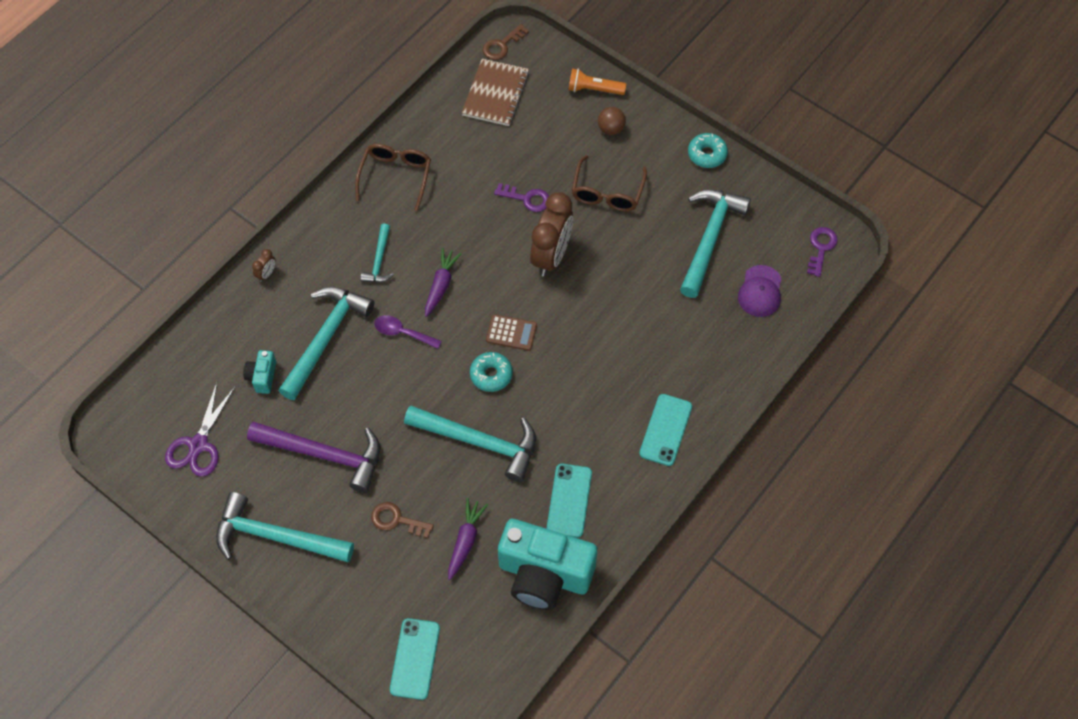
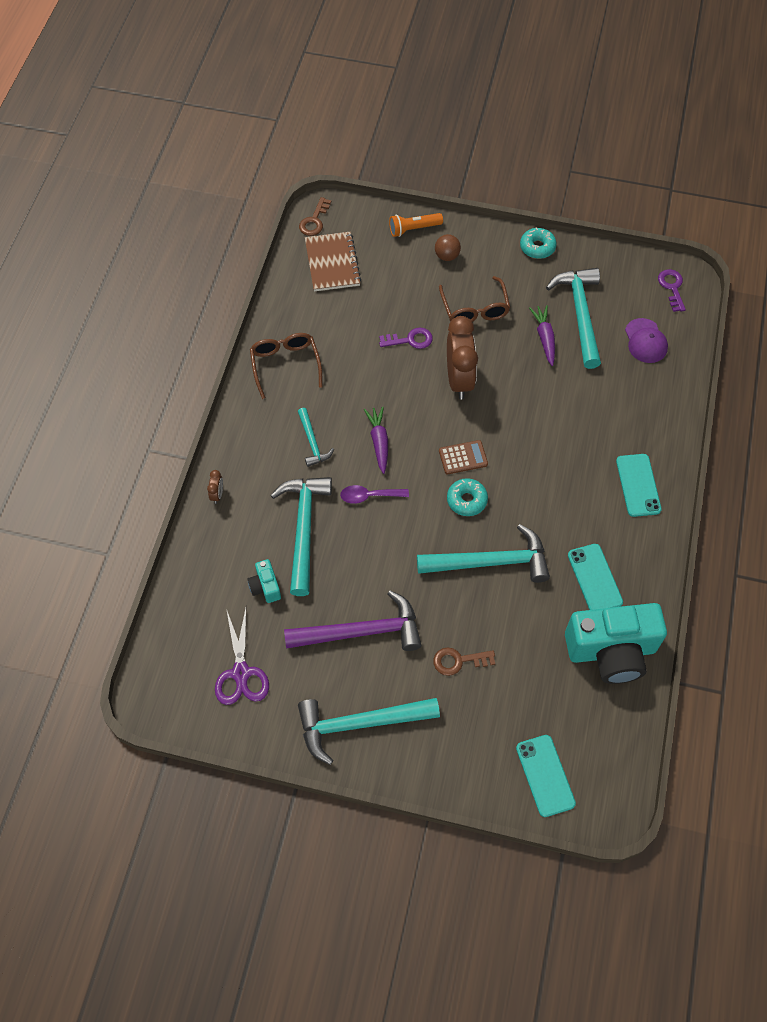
camera: 25 degrees left, 0 degrees up
(465, 540) = (528, 652): purple carrot -> purple carrot (544, 338)

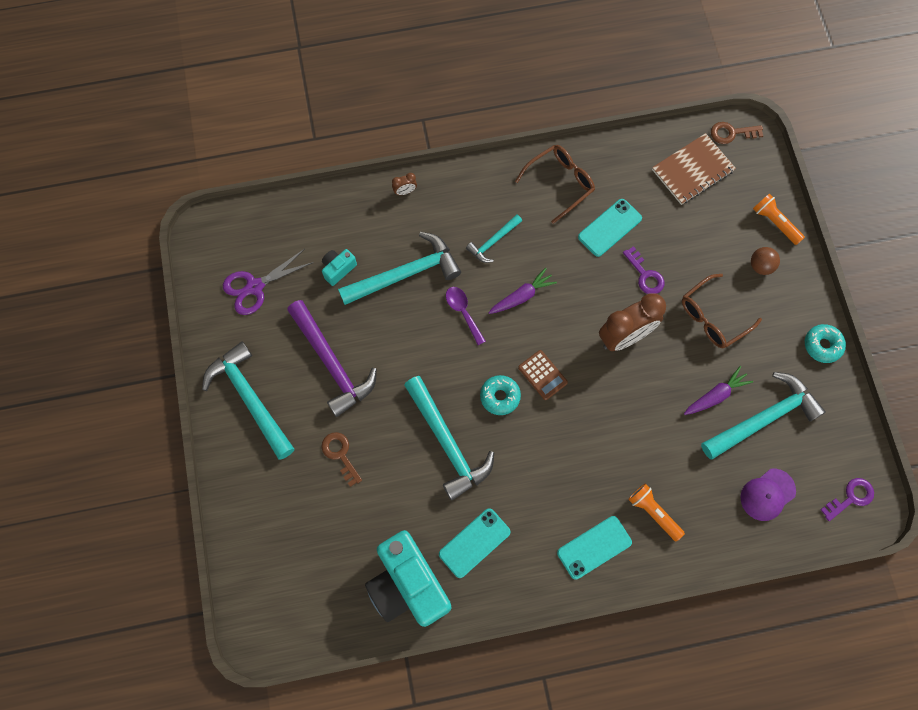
camera: 65 degrees right, 10 degrees up
(545, 775) = (267, 570): turquoise phone -> turquoise phone (609, 227)
(626, 428) = (653, 513): none -> orange flashlight

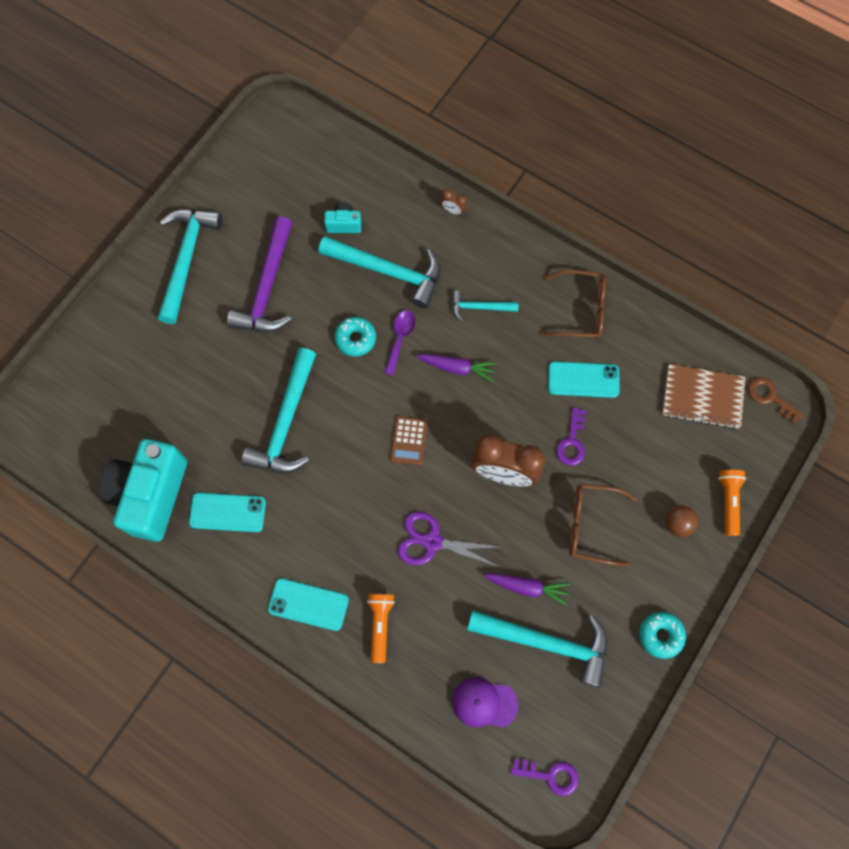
camera: 45 degrees right, 0 degrees up
(255, 287) = (273, 184): purple scissors -> purple scissors (432, 542)
(340, 454) = (204, 357): brown key -> none
(500, 396) = (360, 426): turquoise donut -> turquoise donut (355, 339)

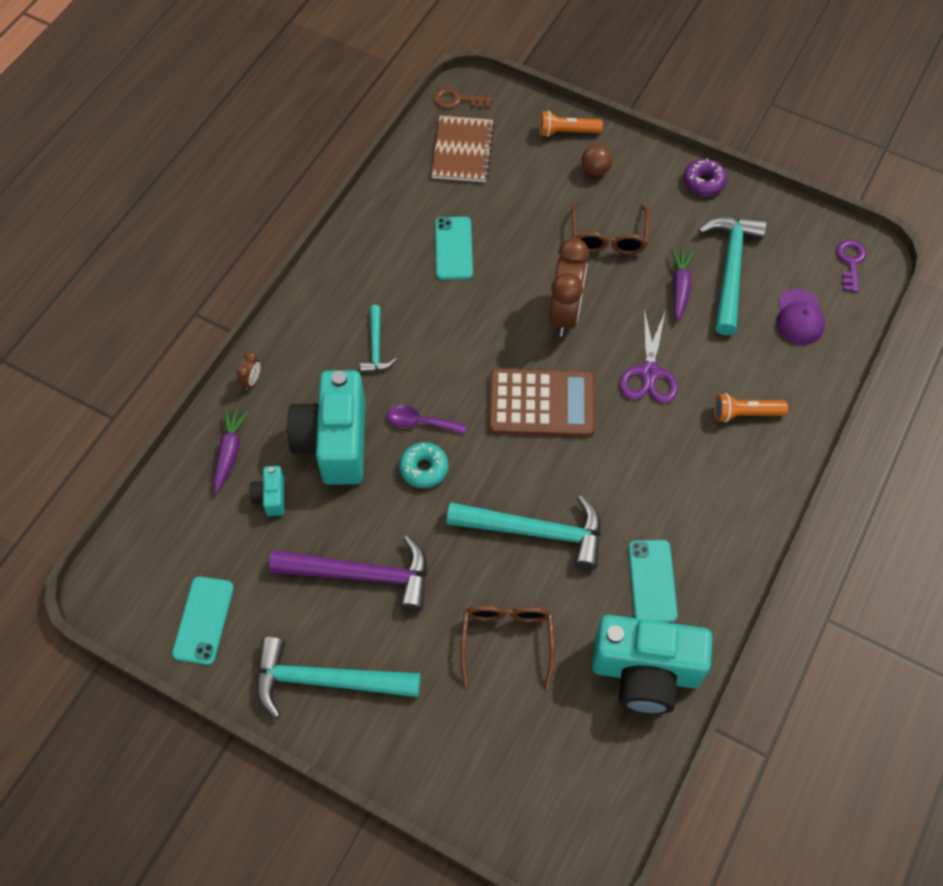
camera: 95 degrees left, 10 degrees down
(308, 604) = (738, 484): turquoise phone -> turquoise phone (203, 620)
(388, 271) = (334, 442): turquoise hammer -> turquoise camera
(409, 441) = (541, 403): brown calculator -> brown calculator, size x1.99
(457, 368) = (451, 363): purple carrot -> purple carrot (229, 452)
(572, 442) = (523, 256): purple key -> none
(580, 310) = (373, 254): brown glasses -> brown glasses (507, 641)
(660, 635) = (704, 182): turquoise donut -> purple donut
(770, 397) = (457, 100): brown key -> brown key turned 60 degrees clockwise

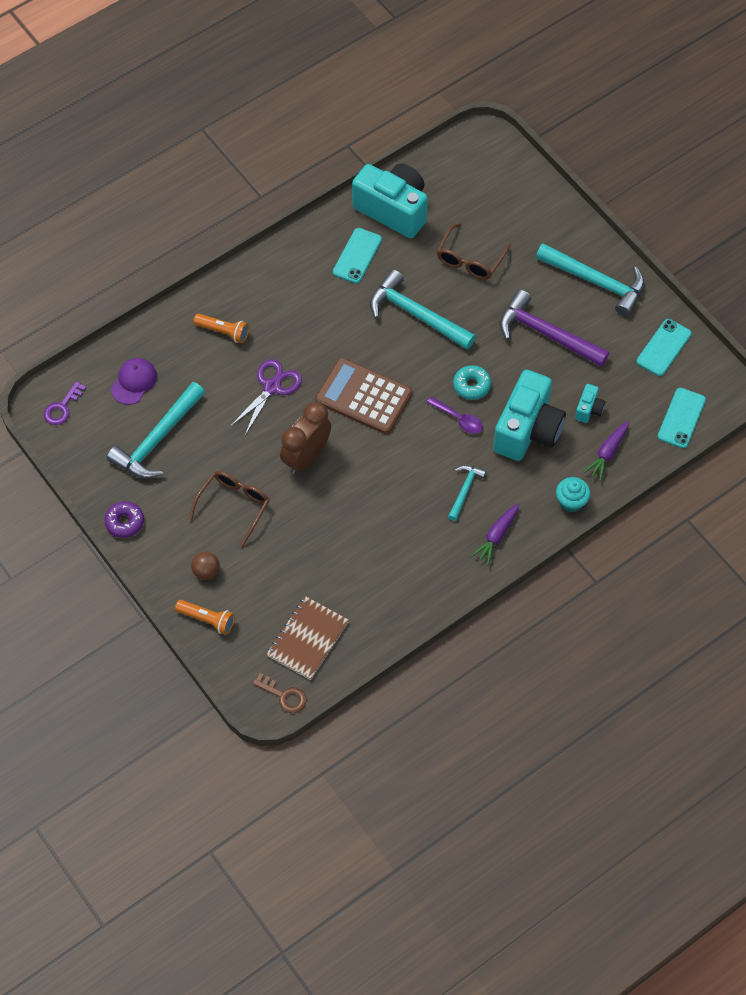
camera: 155 degrees left, 0 degrees up
(252, 380) = (571, 501): brown clock -> turquoise cupcake
(453, 248) = (363, 548): turquoise phone -> turquoise phone (681, 418)
(680, 287) = (206, 441): purple carrot -> purple carrot (496, 536)

